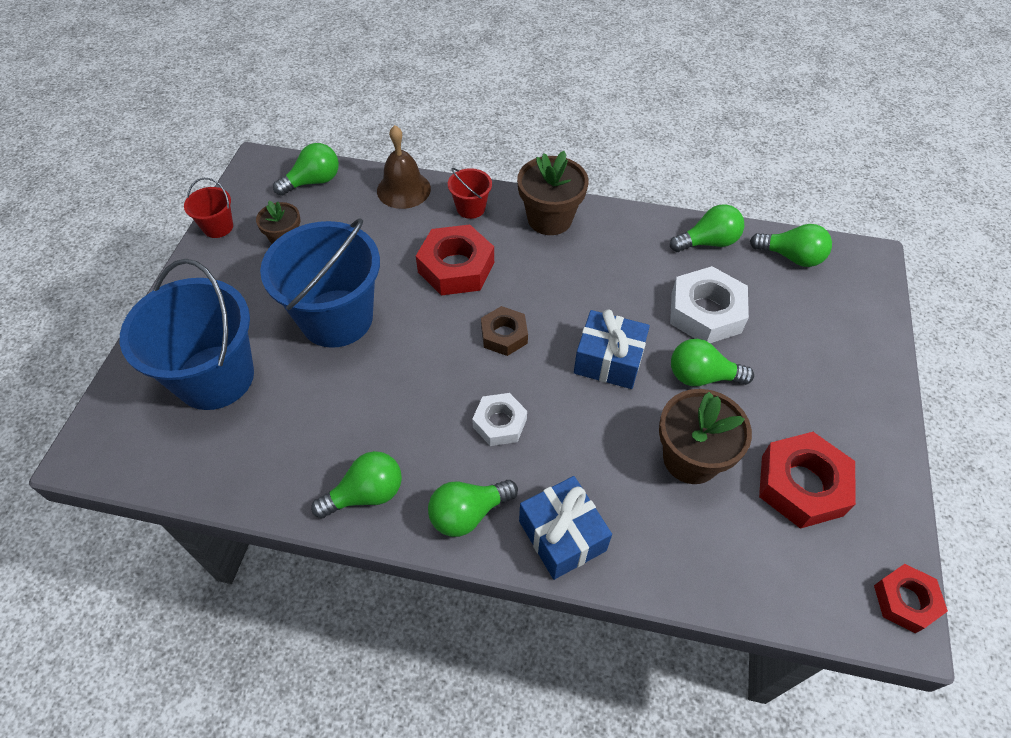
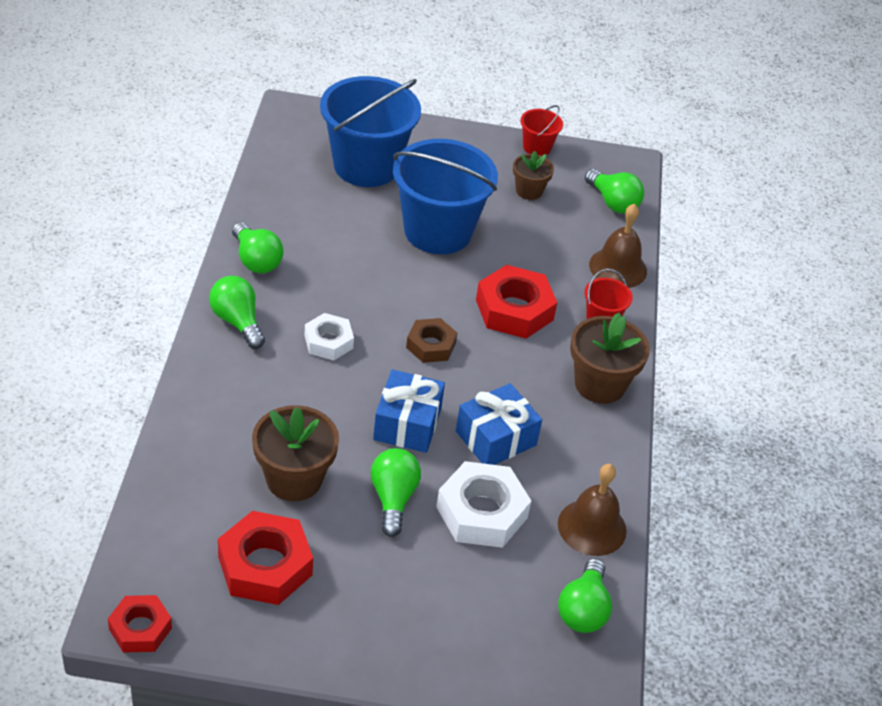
camera: 80 degrees right, 10 degrees down
(562, 535) = (215, 381): blue gift -> blue gift (496, 438)
(708, 242) = (592, 527): green light bulb -> brown bell

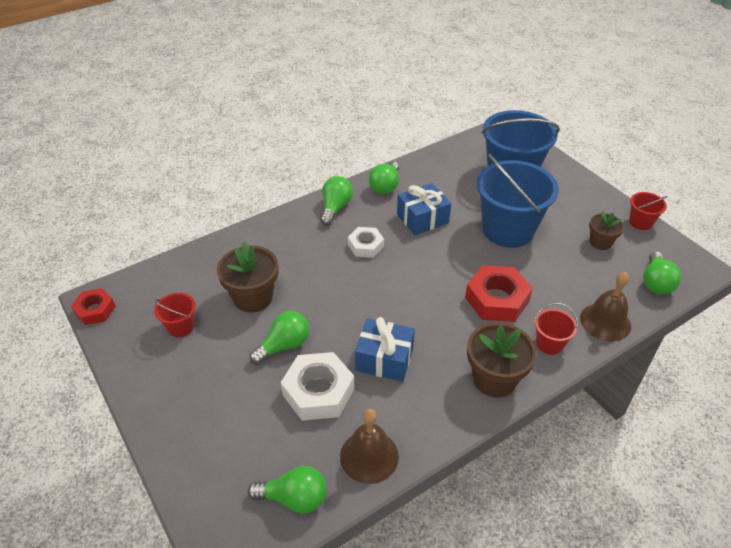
camera: 55 degrees right, 0 degrees up
(265, 566) = (181, 327): red nut -> red bucket
(407, 424) = (346, 314): blue gift -> blue gift (422, 218)
(431, 345) = (418, 284): brown nut -> none
(583, 610) = (294, 498): green light bulb -> green light bulb turned 150 degrees counterclockwise

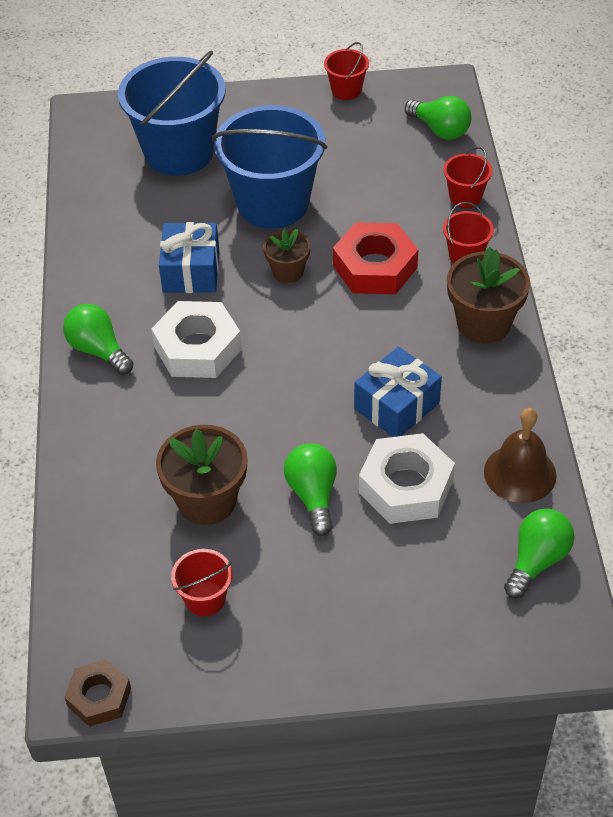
camera: 60 degrees left, 5 degrees up
(95, 310) = (99, 697): red nut -> brown nut
(365, 246) = (197, 348): white nut -> white nut, size x1.63
(385, 186) = (97, 280): green light bulb -> none
(600, 242) = (352, 138): brown flower pot -> brown flower pot (288, 271)
(605, 321) = (465, 197): brown bell -> red bucket

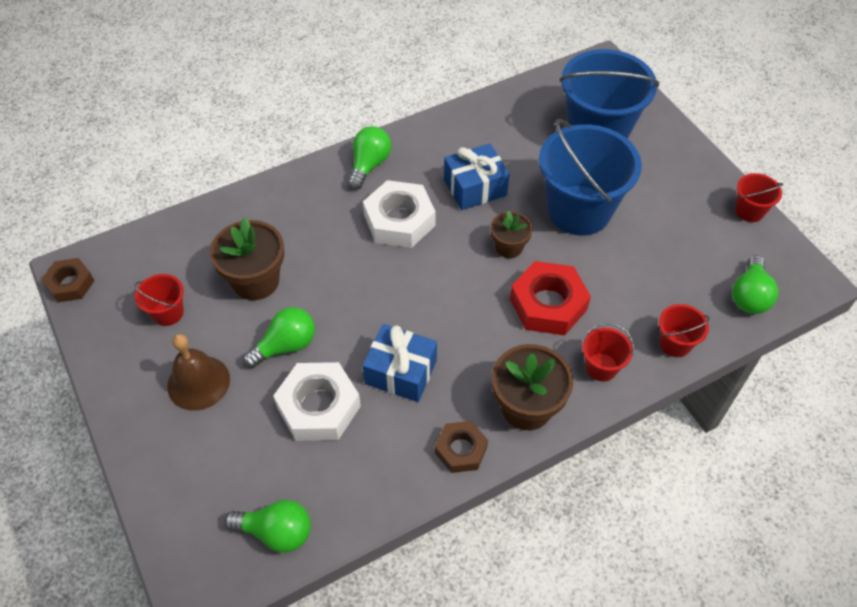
camera: 65 degrees right, 5 degrees up
(508, 387) = (461, 450): none -> brown nut
(520, 473) = (366, 489): brown bell -> brown bell (198, 382)

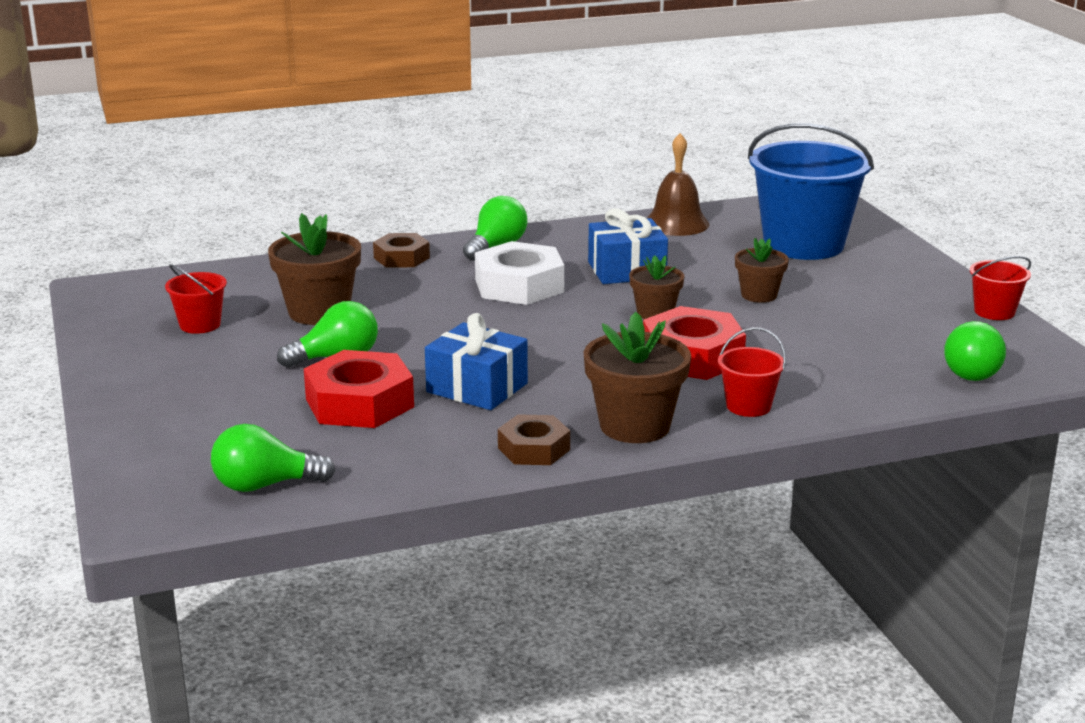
camera: 10 degrees right, 30 degrees down
(70, 284) = (92, 297): brown nut -> brown nut (401, 258)
(198, 382) = (215, 374): brown bell -> brown bell (676, 223)
(276, 532) = (265, 485): green light bulb -> green light bulb turned 150 degrees clockwise
(318, 407) = (359, 403): white nut -> red nut
(579, 210) = (759, 295): blue bucket -> brown flower pot
(675, 343) = (857, 397): red bucket -> none

